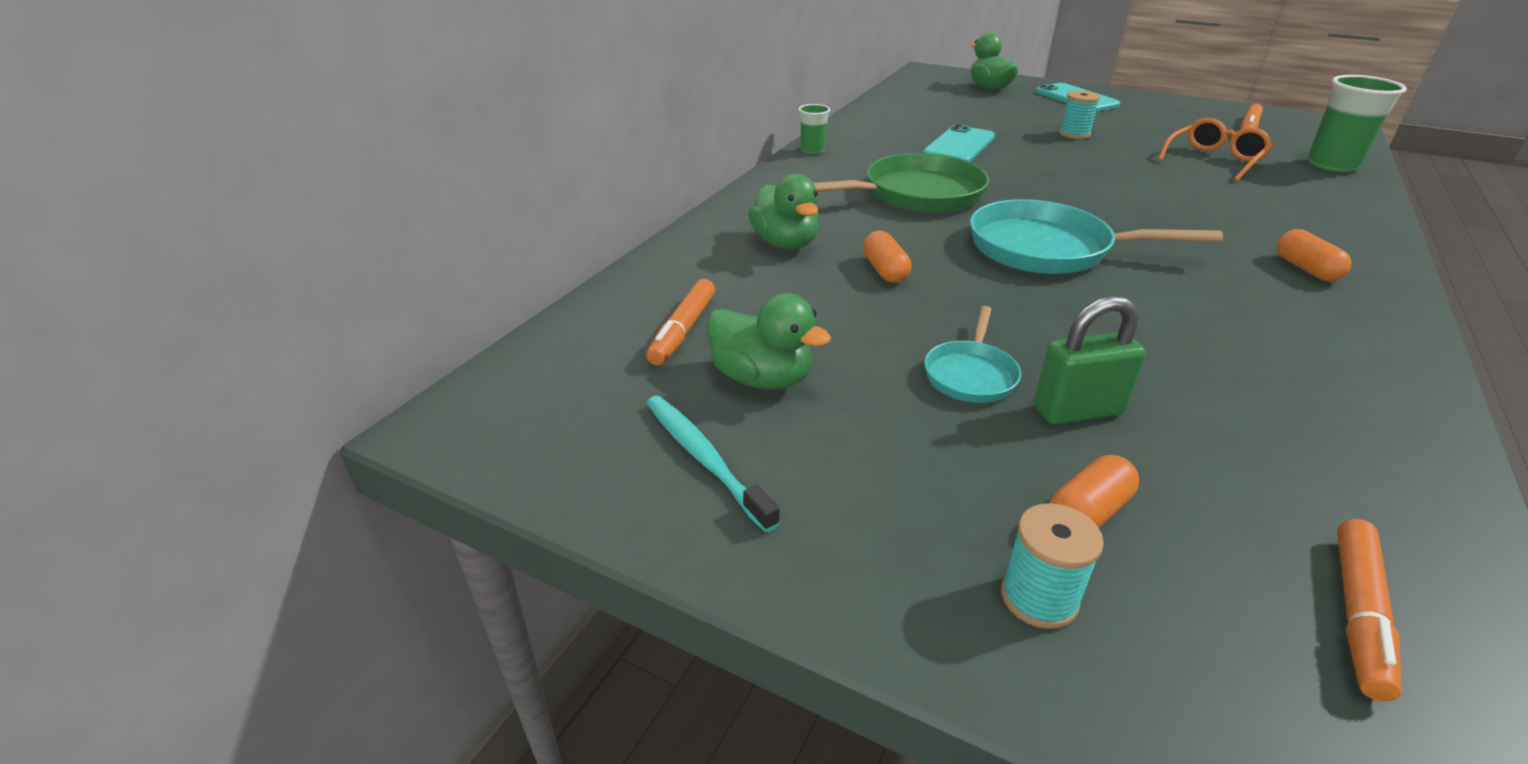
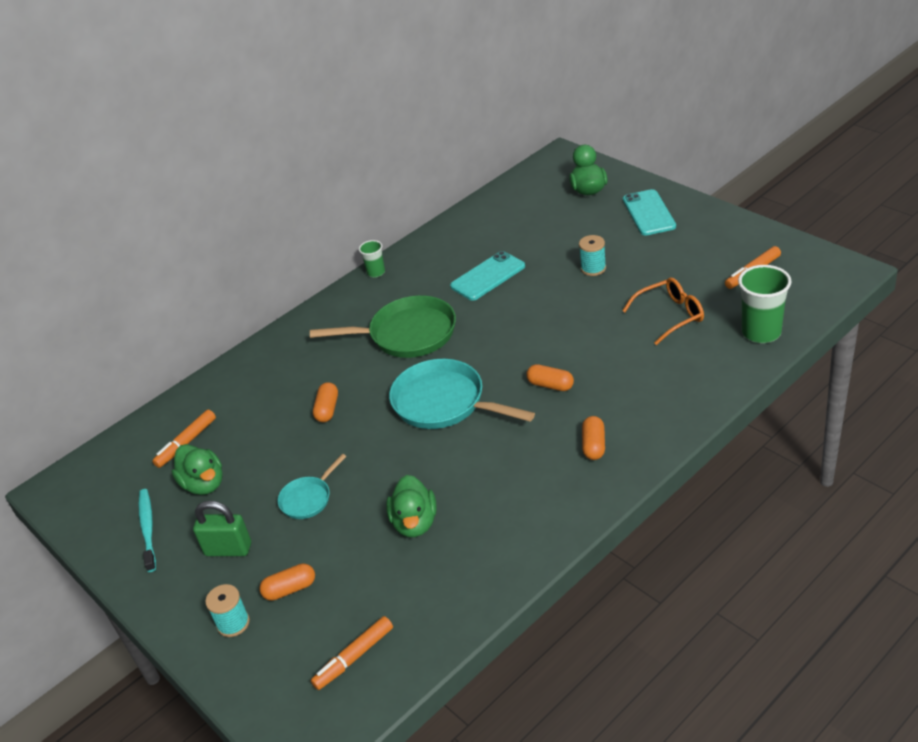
camera: 25 degrees right, 5 degrees up
(785, 243) = (287, 376): green duck -> green duck (415, 523)
(1077, 411) = (340, 532): green padlock -> green padlock (228, 549)
(1164, 222) = (550, 385): none -> orange capsule

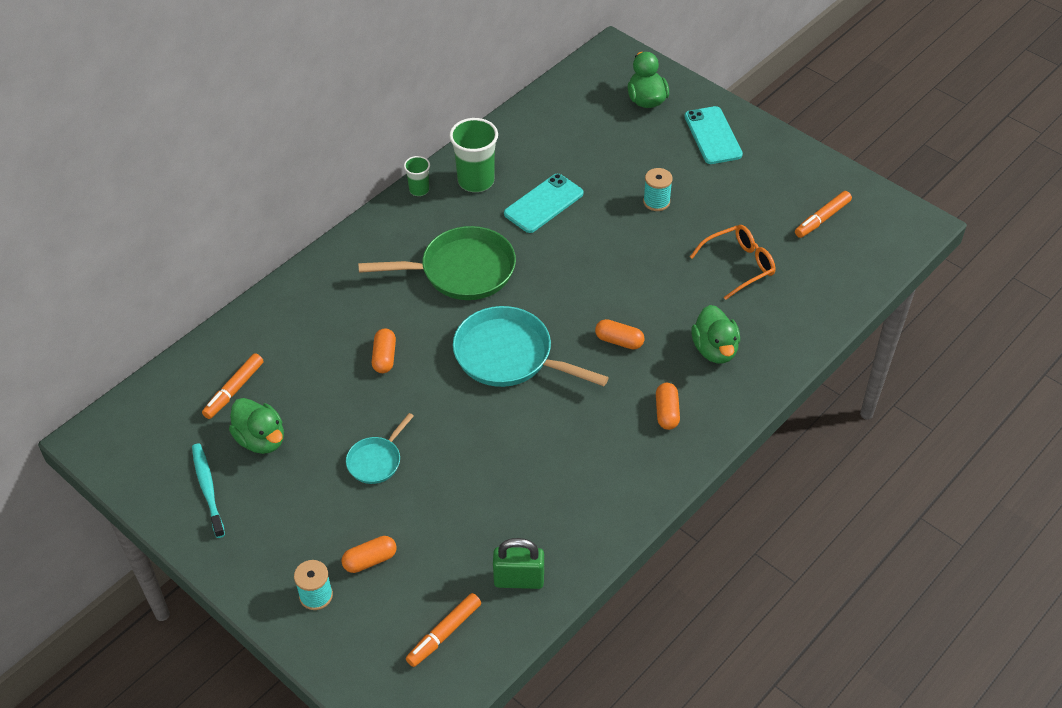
camera: 10 degrees left, 10 degrees up
(228, 549) = (299, 515): green padlock -> green padlock (519, 579)
(415, 523) = (491, 492): green duck -> green duck (715, 350)
(761, 332) = (831, 291): green cup -> green cup (476, 181)

